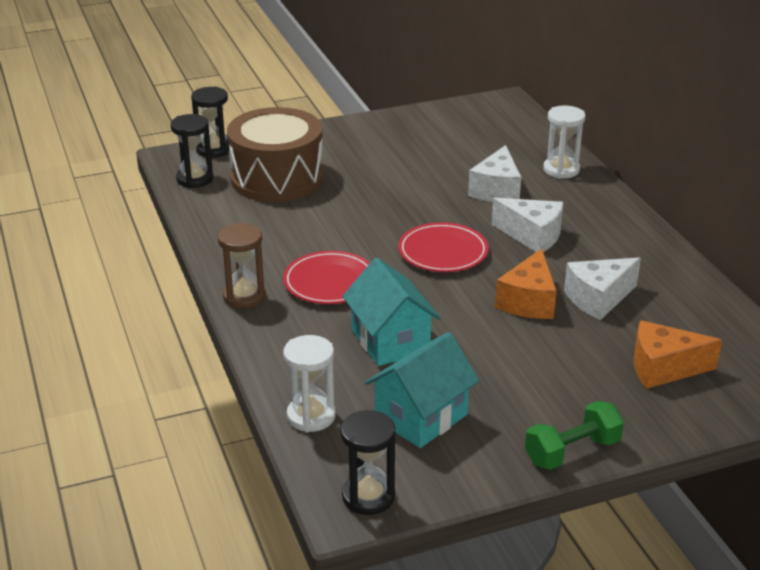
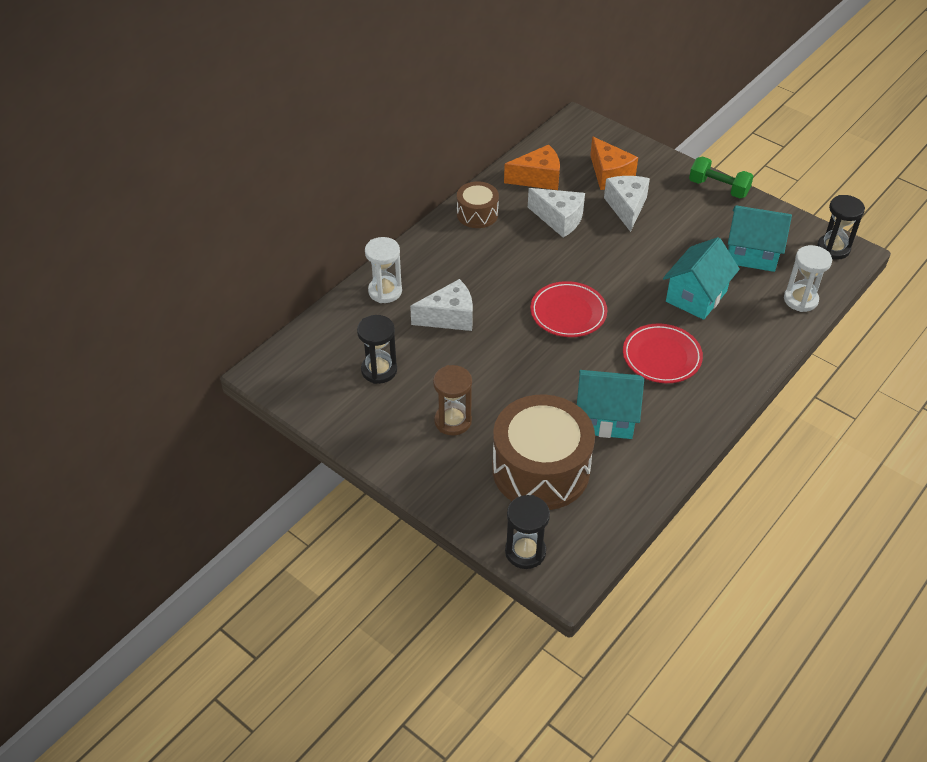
camera: 120 degrees left, 15 degrees up
(195, 179) = (590, 532): black hourglass -> black hourglass (379, 370)
(244, 296) = (722, 396): brown hourglass -> brown hourglass (453, 421)
(293, 225) = (605, 418): none -> turquoise house
(528, 301) = (591, 249): orange cheese -> orange cheese (538, 178)
(532, 236) = (505, 274): white cheese -> white cheese (627, 207)
(646, 250) = (477, 214): none -> brown drum

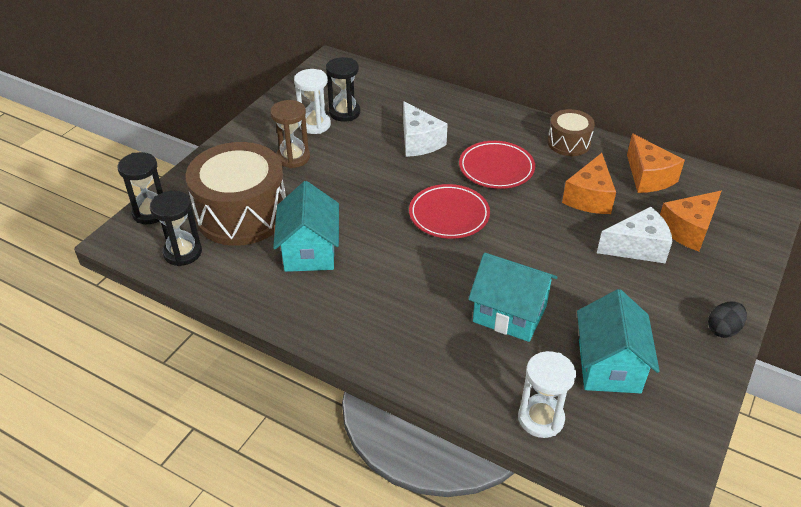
camera: 80 degrees right, 5 degrees down
(385, 291) = (439, 103): white hourglass -> white hourglass (314, 125)
(559, 219) = (589, 197): white cheese -> orange cheese
(661, 357) = (404, 288): red plate -> red plate (496, 168)
(718, 188) = (723, 329): green dumbbell -> black egg
(833, 248) = (662, 460): black hourglass -> black hourglass (183, 252)

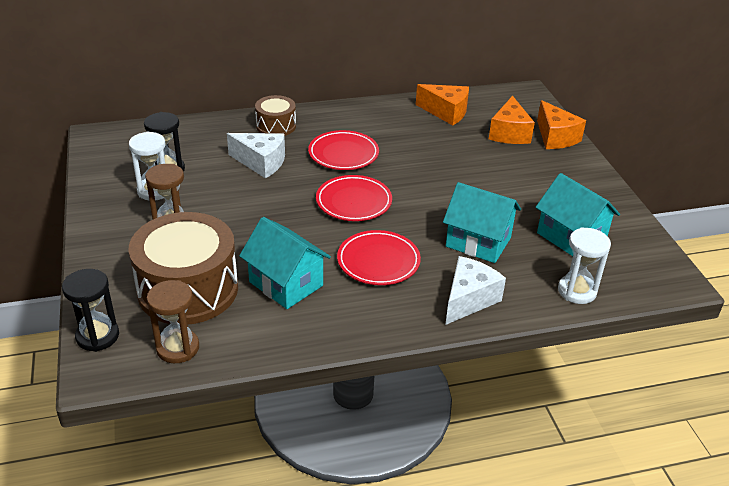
camera: 45 degrees left, 5 degrees down
(183, 252) = (178, 348): black hourglass -> brown hourglass
(401, 277) = (378, 261): none -> red plate
(509, 314) = (478, 242): turquoise house -> turquoise house turned 45 degrees clockwise
(568, 143) = (369, 114): brown drum -> brown drum (276, 126)
(589, 197) = (428, 143): orange cheese -> orange cheese (555, 137)
(637, 247) = (496, 159): white cheese -> white cheese (469, 299)
(723, 329) = (598, 180): black egg -> none

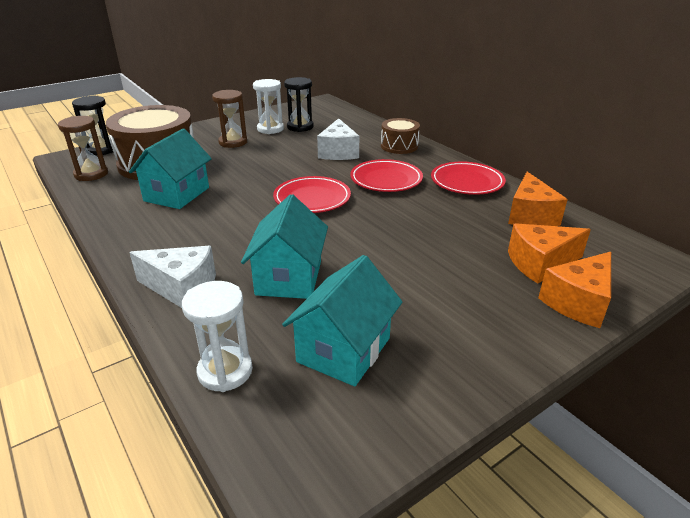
camera: 70 degrees right, 5 degrees down
(378, 261) = (225, 227): red plate -> red plate (467, 182)

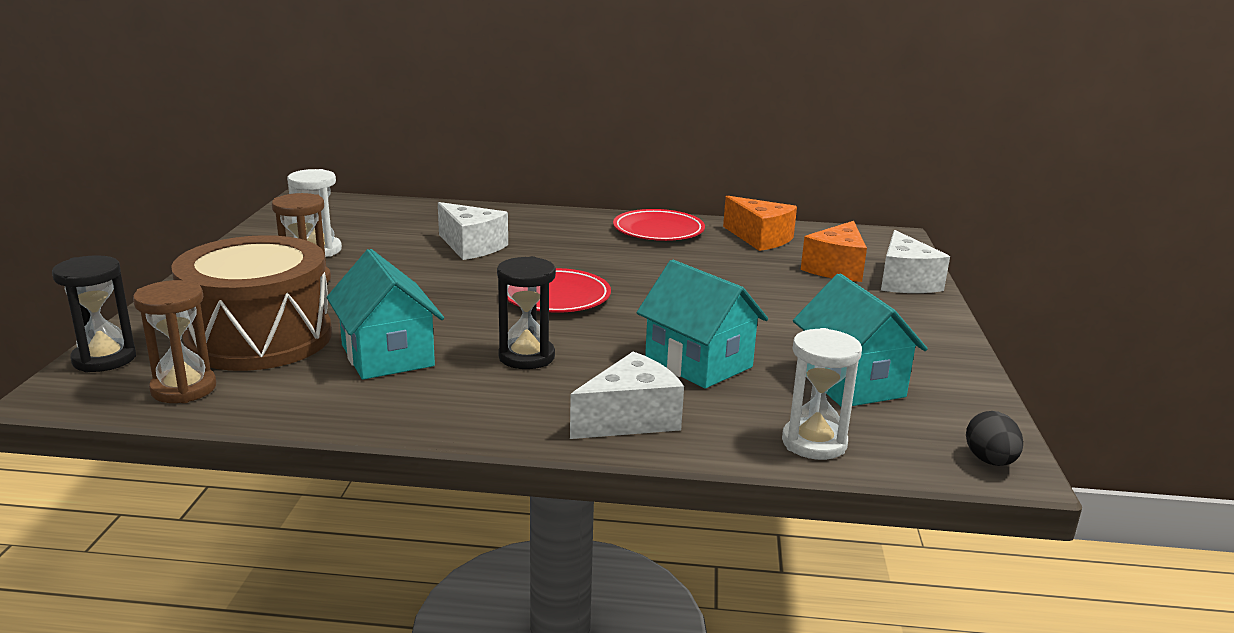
camera: 50 degrees left, 10 degrees down
(292, 480) = (990, 461): none -> black egg
(300, 127) = (354, 236): black hourglass -> black hourglass (526, 357)
(386, 180) = (584, 254): red plate -> none
(399, 146) = (522, 220): brown drum -> none
(578, 302) = (904, 282): orange cheese -> white cheese

